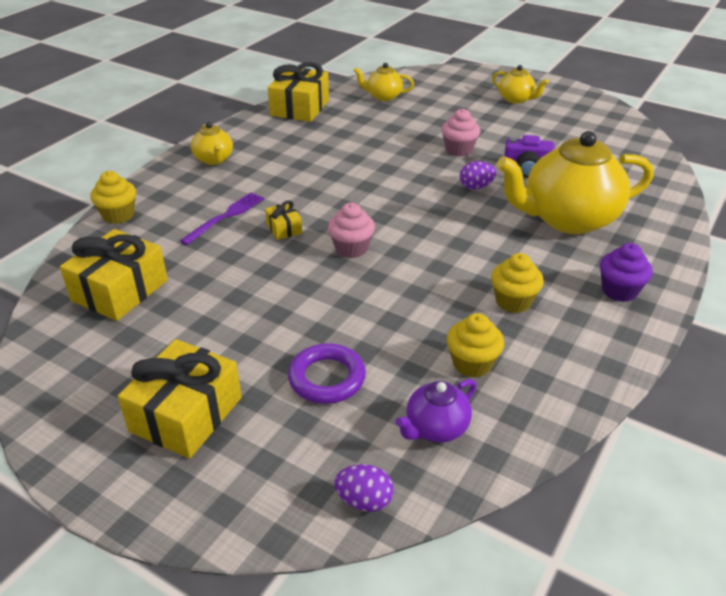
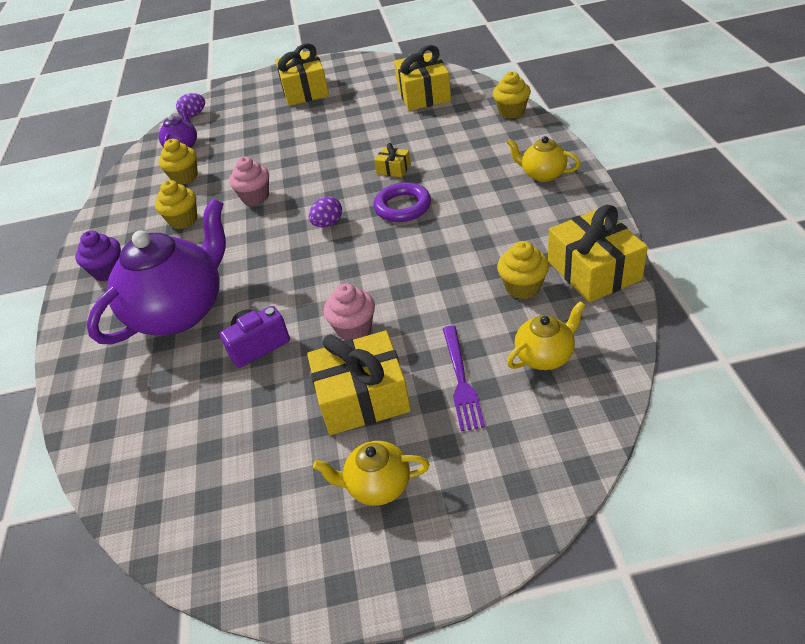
camera: 145 degrees right, 5 degrees up
(225, 217) = (445, 151): purple fork -> purple fork (461, 380)
(327, 378) = (257, 131): purple ring -> purple ring (402, 207)
(344, 120) = (523, 287): none -> yellow cupcake
(351, 248) = (329, 186): pink cupcake -> pink cupcake (255, 197)
(476, 187) = (291, 293): purple egg -> purple egg (328, 224)
(489, 124) = (362, 397): none -> yellow gift
(567, 219) = (180, 311): yellow teapot -> purple teapot

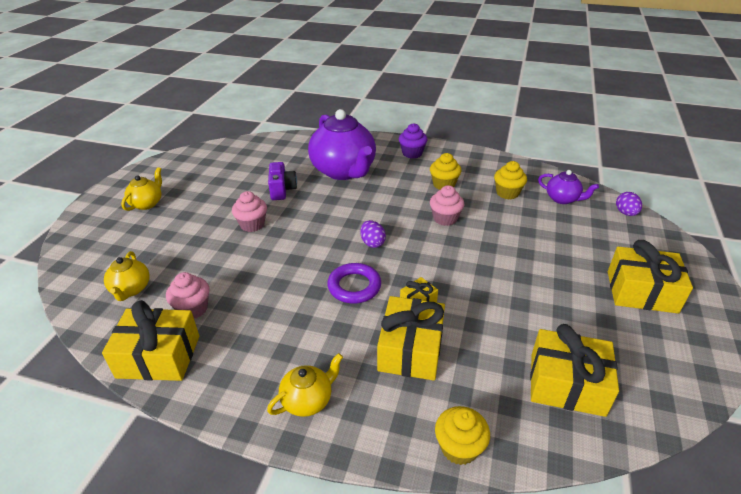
camera: 110 degrees right, 5 degrees down
(362, 397) = (200, 213): yellow gift -> yellow gift (410, 349)
(461, 380) = (163, 249): purple fork -> none
(523, 287) = (193, 309): yellow cupcake -> pink cupcake

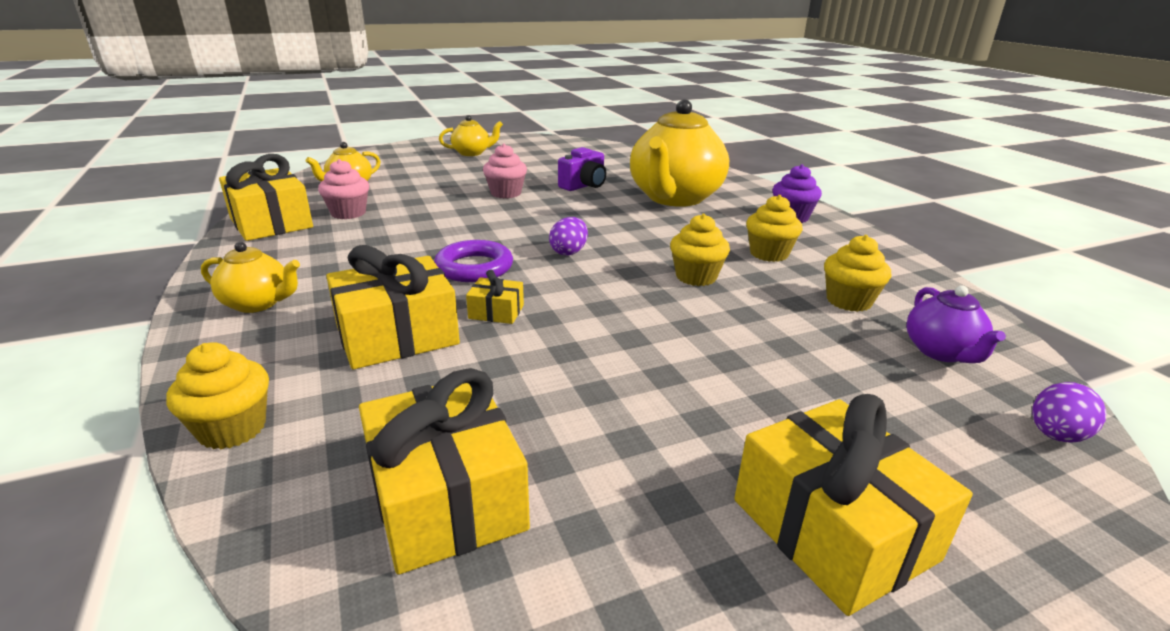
camera: 50 degrees right, 10 degrees down
(344, 171) = (674, 198): purple teapot -> yellow teapot
(445, 218) = (696, 277): pink cupcake -> yellow cupcake

